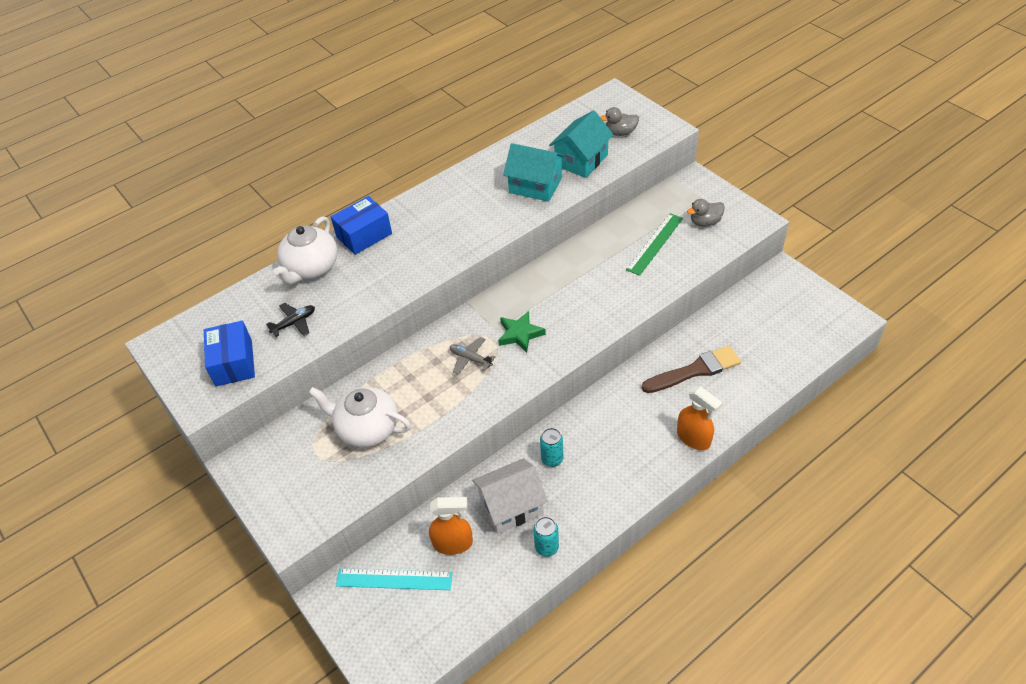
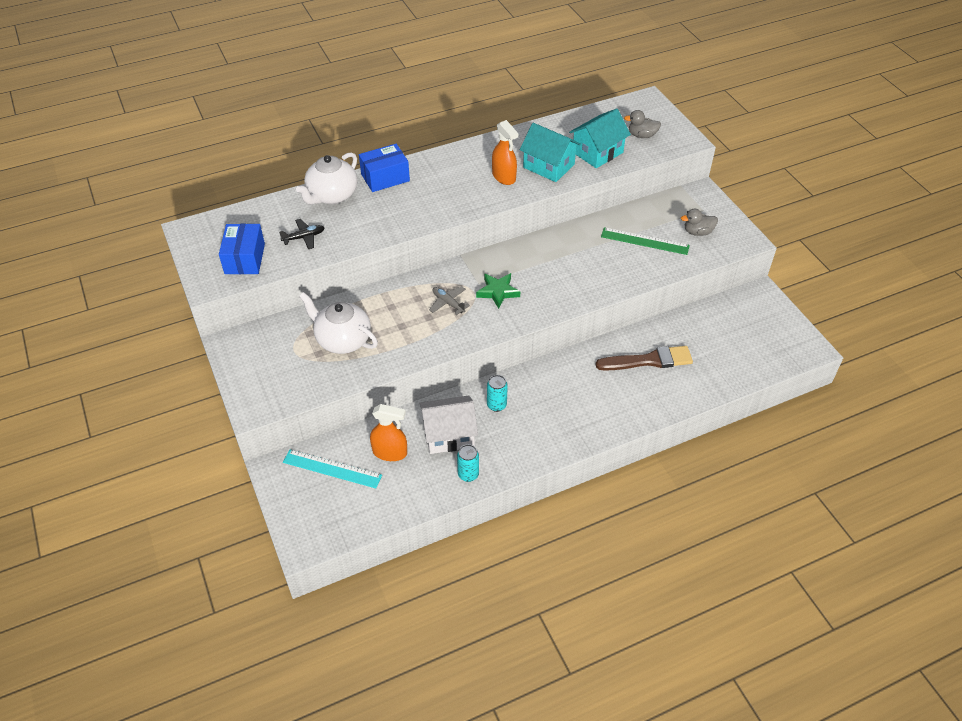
camera: 10 degrees right, 0 degrees up
(655, 243) = (645, 241): green ruler -> green ruler turned 60 degrees clockwise
(693, 438) = (627, 416): orange spray bottle -> orange spray bottle (504, 177)

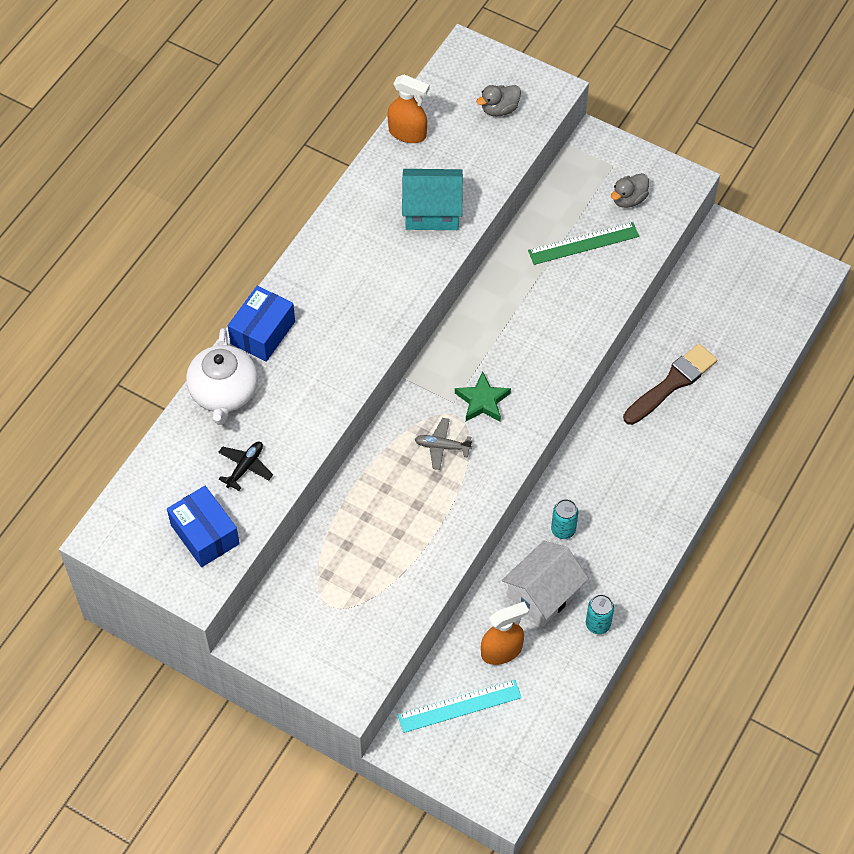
camera: 35 degrees left, 10 degrees up
(342, 340) = (370, 560): white teapot -> none
(504, 177) = (395, 255): orange spray bottle -> orange spray bottle (407, 133)
(597, 152) = (470, 161): turquoise house -> none

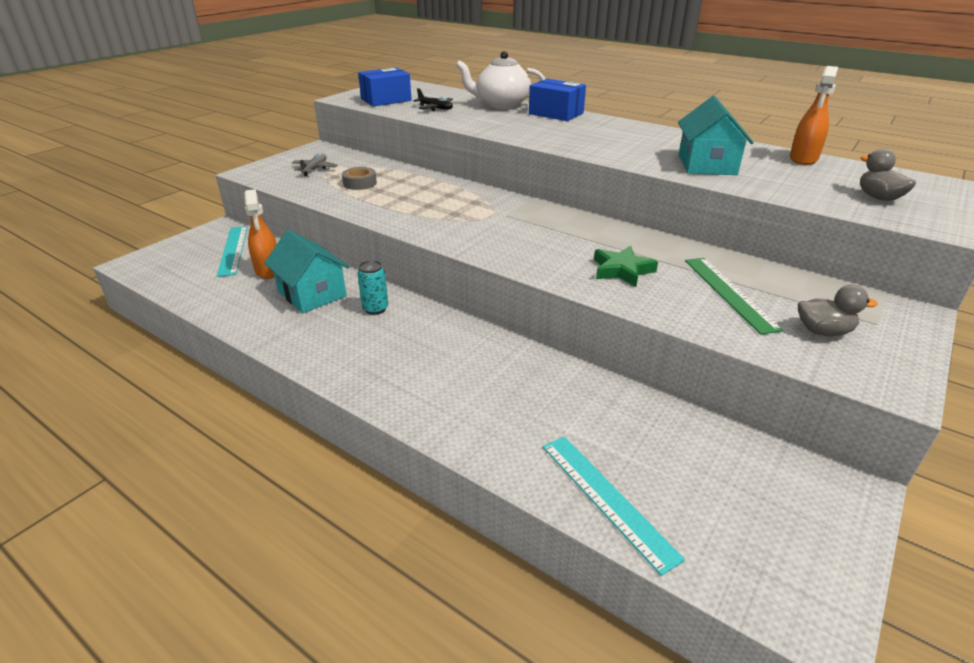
camera: 95 degrees right, 25 degrees down
(378, 558) = (360, 183): none -> grey tape
(442, 447) = (458, 209): grey plane -> grey plane (315, 169)
(482, 401) = (505, 227): green star -> green star (622, 270)
(543, 593) = (312, 293): white house -> turquoise house
(597, 624) = (259, 321): turquoise can -> none
(628, 199) = (823, 331): grey duck -> grey duck turned 135 degrees clockwise
(672, 383) = (556, 403): brown brush -> none
(756, 357) = (606, 499): none -> turquoise ruler

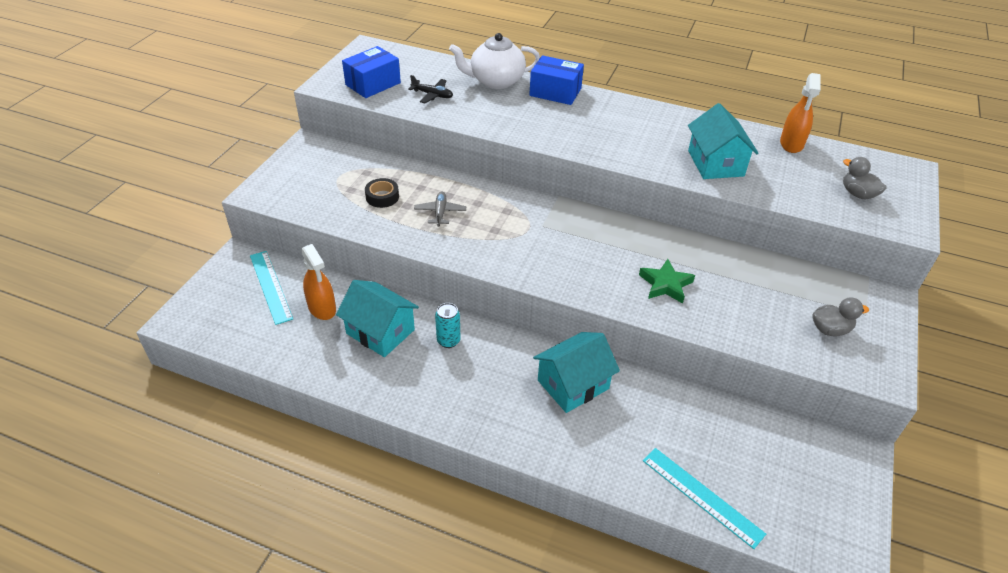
camera: 15 degrees left, 10 degrees up
(315, 169) = (324, 180): grey plane -> grey plane (440, 212)
(360, 183) = (382, 197): grey tape -> black tape
(491, 363) = (573, 384): none -> turquoise house
(729, 293) = (755, 298): green ruler -> none

